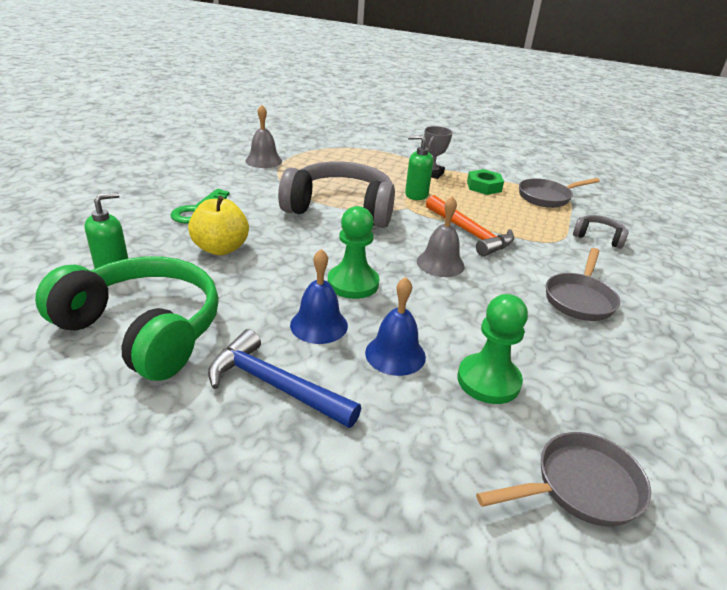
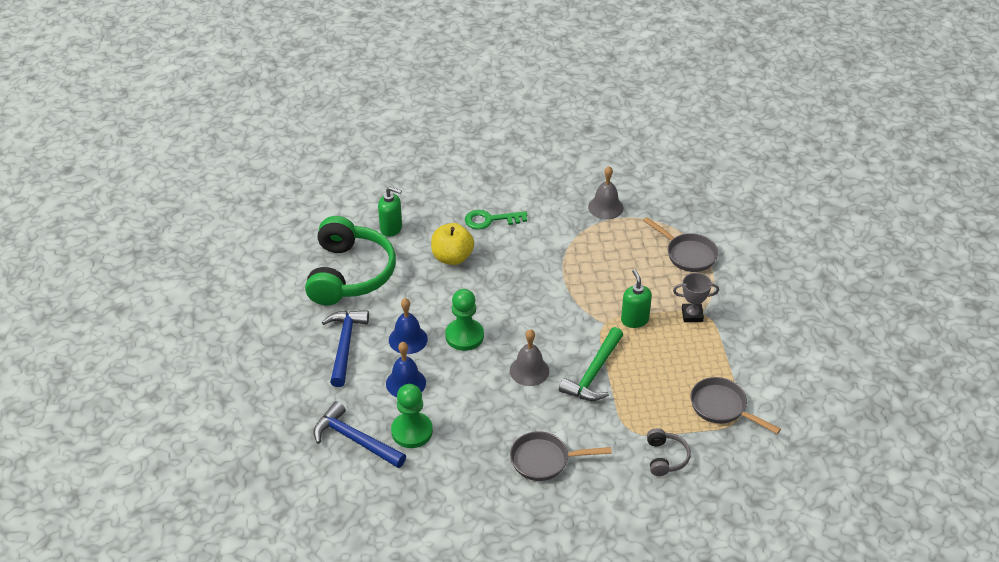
camera: 65 degrees right, 10 degrees up
(340, 209) = (563, 287): grey headphones -> none
(469, 233) = (594, 373): orange hammer -> green hammer
(477, 445) = (355, 440): none -> blue hammer
(484, 186) = (699, 358): green nut -> none
(580, 487) = (352, 488): grey pan -> grey pan (688, 254)

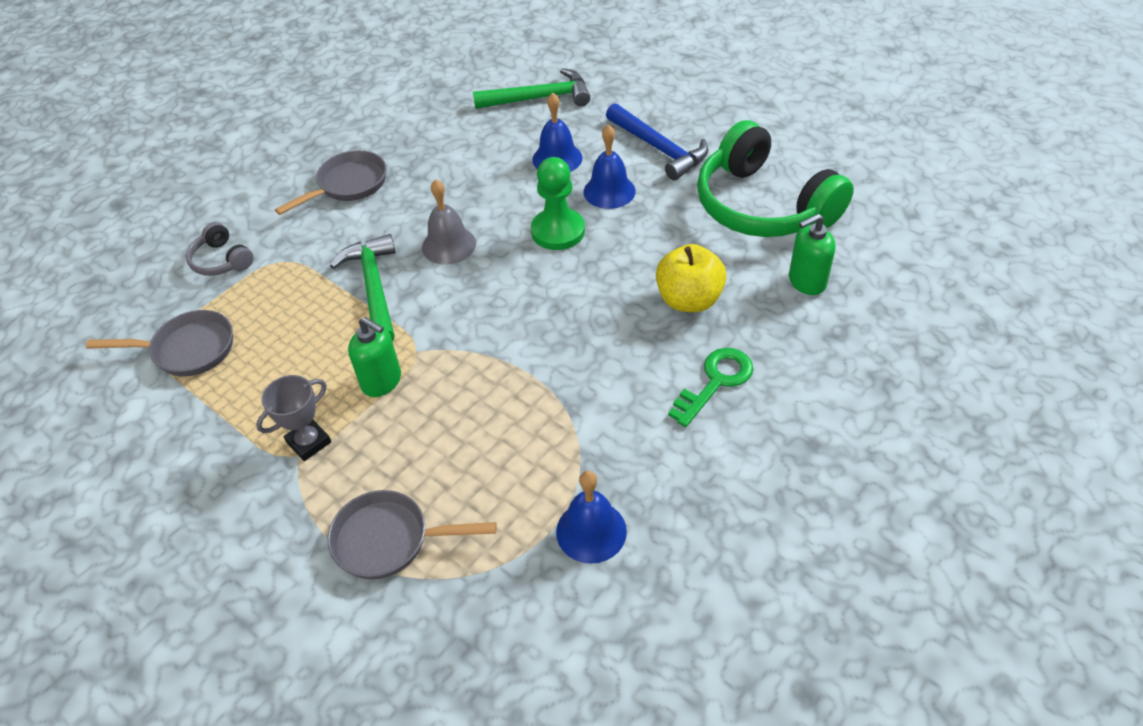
camera: 140 degrees right, 5 degrees up
(355, 440) = (539, 98): blue hammer -> green hammer
(412, 431) = (499, 131): green pawn -> none
(605, 207) = (591, 531): grey bell -> blue bell

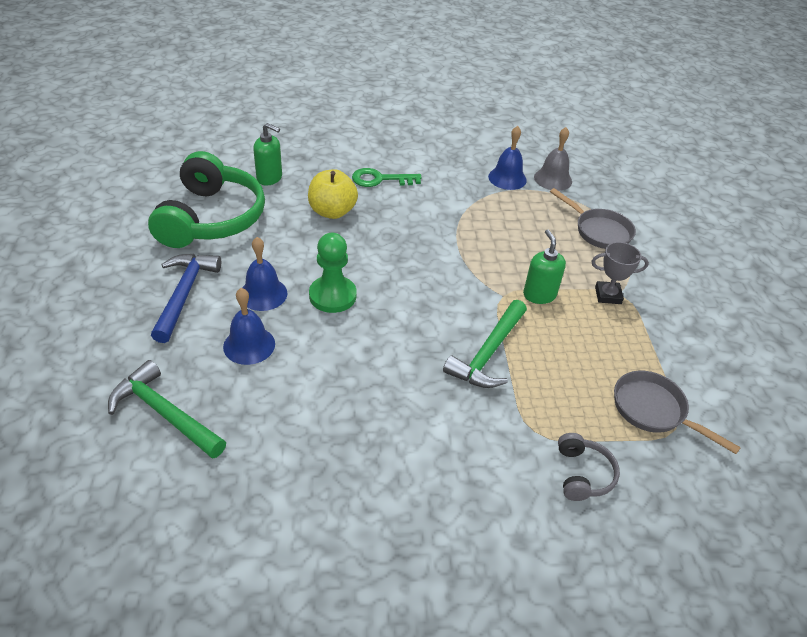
camera: 140 degrees left, 5 degrees down
(348, 185) = (417, 464): grey pan -> none
(449, 245) = (407, 343): grey bell -> grey bell (553, 179)

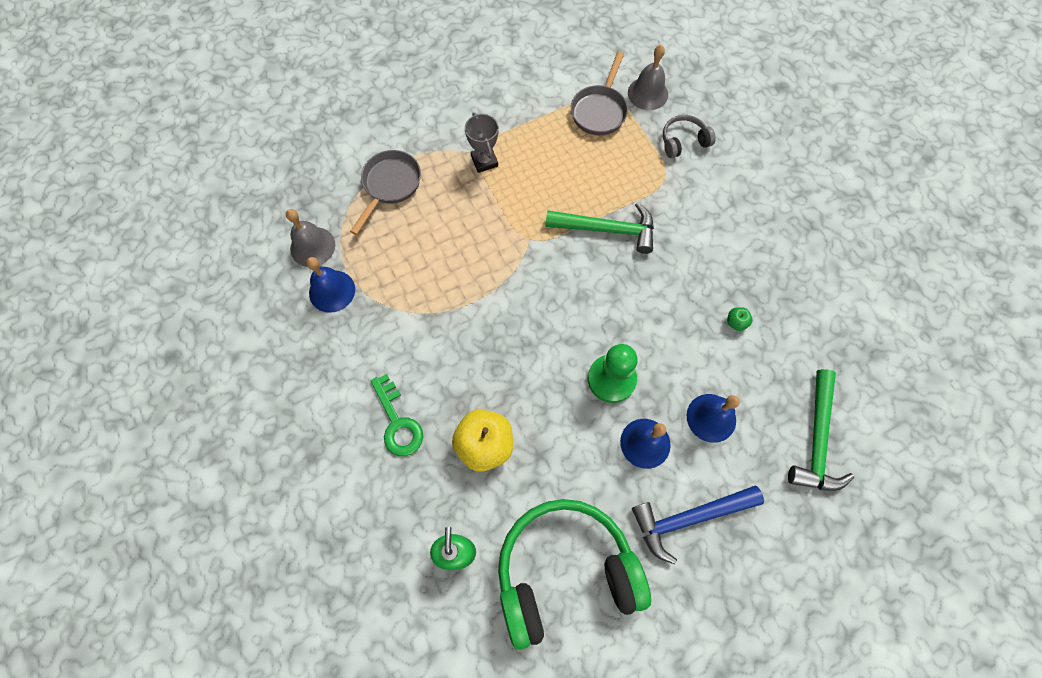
camera: 110 degrees left, 25 degrees up
(325, 409) = (736, 322): none -> green apple
(539, 295) = (513, 212): green soap dispenser -> none
(672, 471) = (647, 93): none -> grey bell

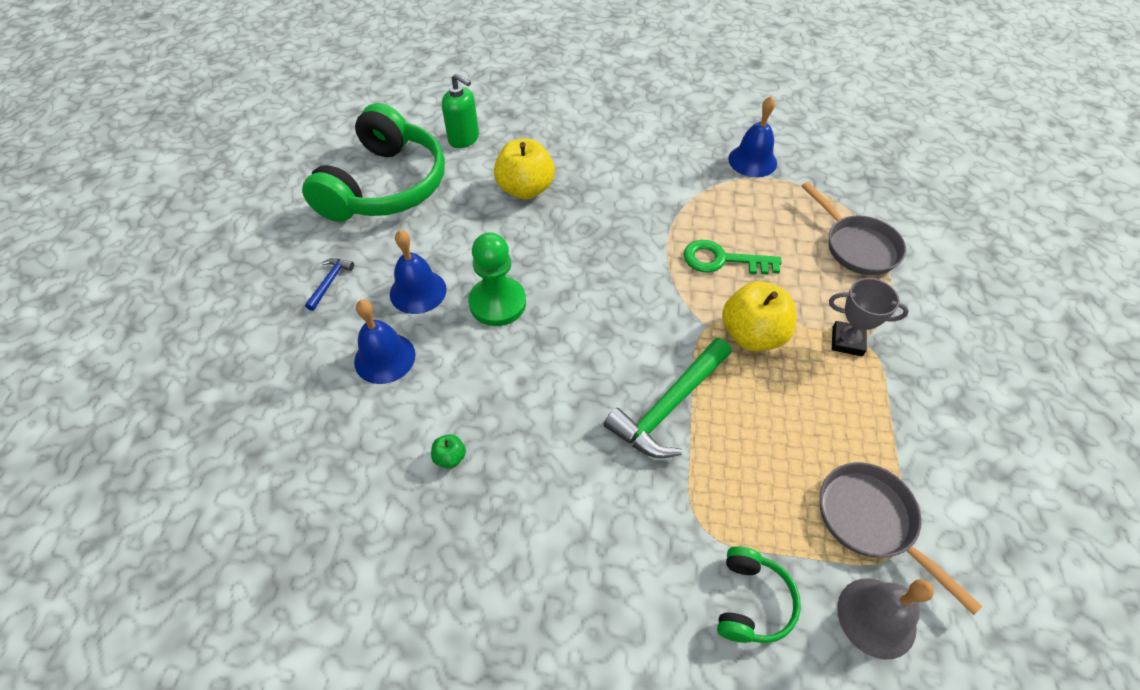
camera: 125 degrees right, 15 degrees down
(312, 246) = (812, 166): grey bell -> none
(397, 422) = (593, 150): green key -> green key (722, 260)
(518, 212) = (752, 335): none -> yellow apple
(683, 141) = (752, 601): grey headphones -> green headphones
(689, 518) = (330, 282): blue hammer -> blue hammer, size x0.48
(817, 439) = (268, 436): green hammer -> none

